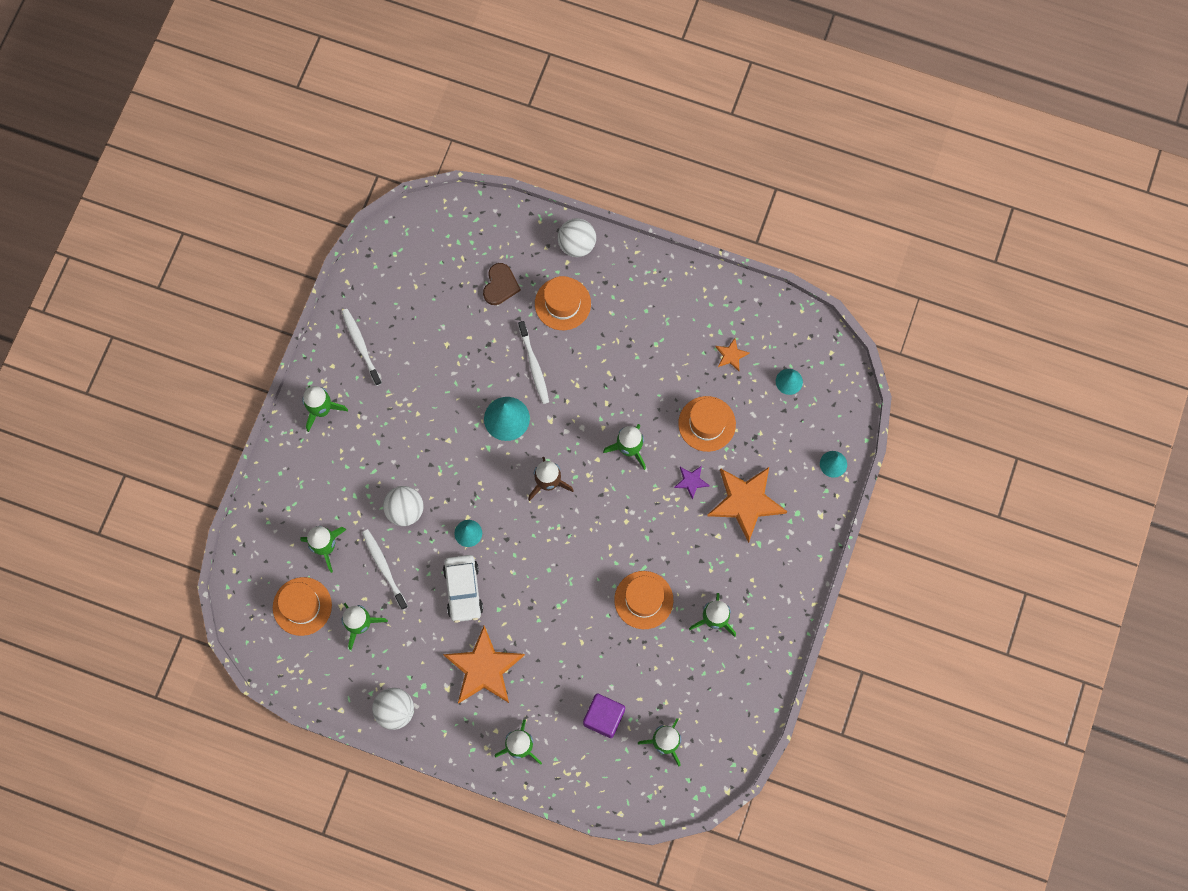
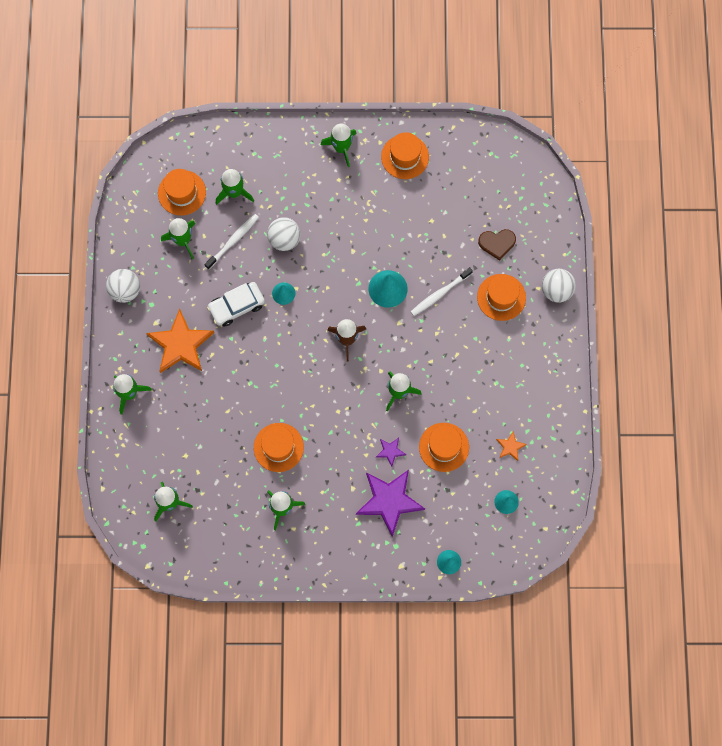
camera: 70 degrees right, 0 degrees up
(361, 345) = (405, 157): white toothbrush -> orange hat
(604, 717) = (173, 449): purple cube -> none
(746, 502) = (389, 501): orange star -> purple star

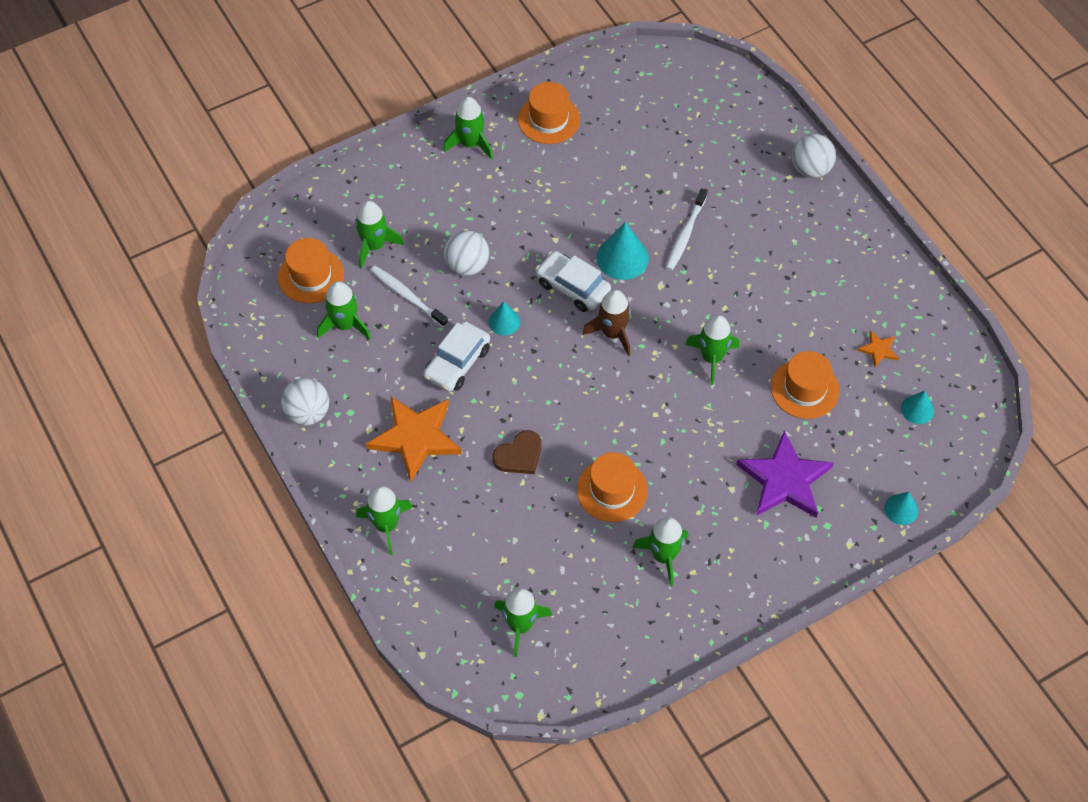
camera: 30 degrees left, 15 degrees down
(233, 240) = (407, 296): white toothbrush -> white toothbrush turned 60 degrees counterclockwise
(342, 292) = (572, 287): none -> white car
(390, 451) = (747, 425): purple star -> none
(497, 243) = (712, 155): brown heart -> brown heart (519, 455)
(501, 297) = (756, 205): orange hat -> none

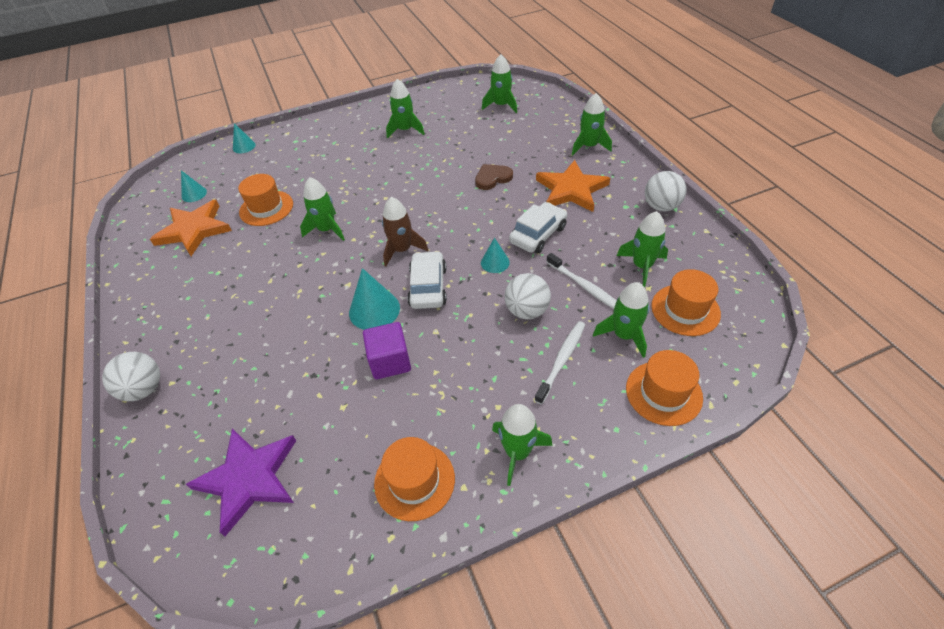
camera: 170 degrees left, 10 degrees down
(572, 287) = (428, 287): white car -> white car turned 135 degrees counterclockwise
(592, 207) = (390, 361): none -> purple cube
(612, 490) = (429, 159): orange hat -> orange hat (663, 393)
(685, 235) = (306, 328): white toothbrush -> white toothbrush (562, 360)
(784, 480) = (310, 161): purple star -> purple star (249, 478)
(878, 350) = (194, 230): orange star -> orange star, size x2.23

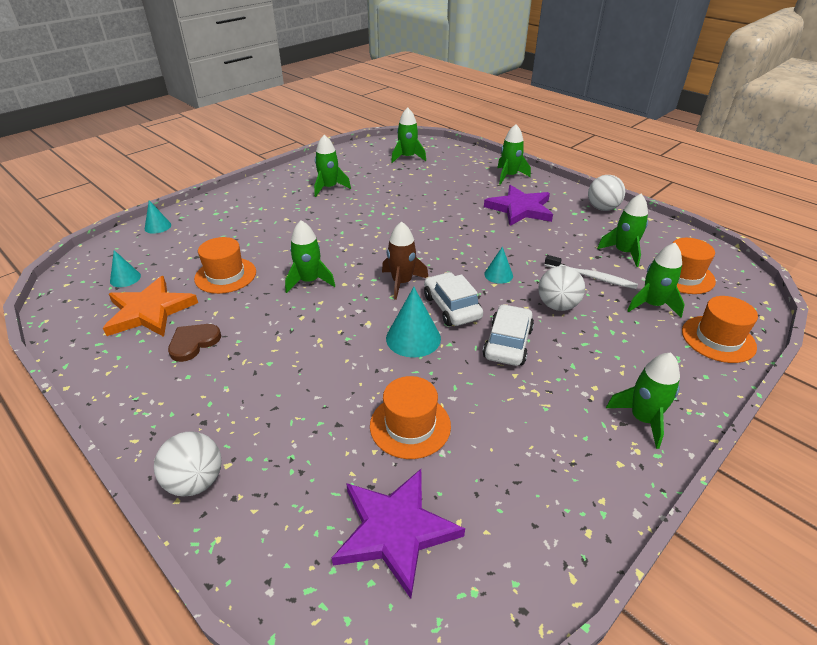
camera: 25 degrees left, 10 degrees down
(390, 361) = (464, 377): purple cube -> none
(414, 481) = (570, 473): orange hat -> orange hat (410, 425)
(492, 178) = (443, 211): brown heart -> brown heart (193, 343)
(538, 234) = (519, 246): white car -> white car (507, 343)
(562, 360) = (618, 336): white toothbrush -> none
(571, 190) = (520, 209): orange star -> purple star

